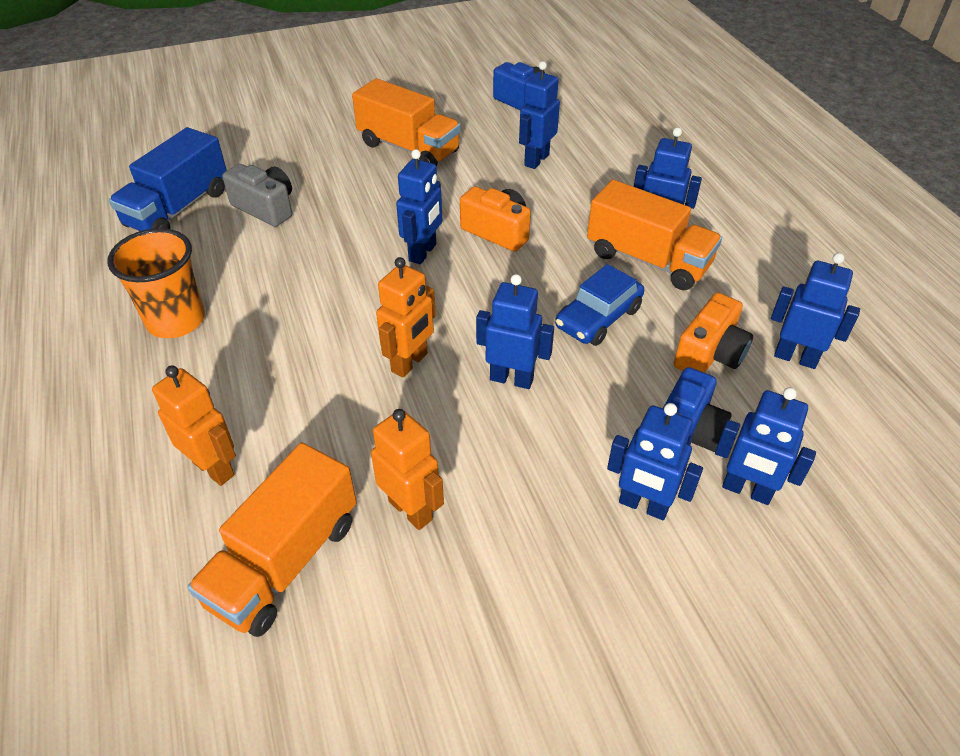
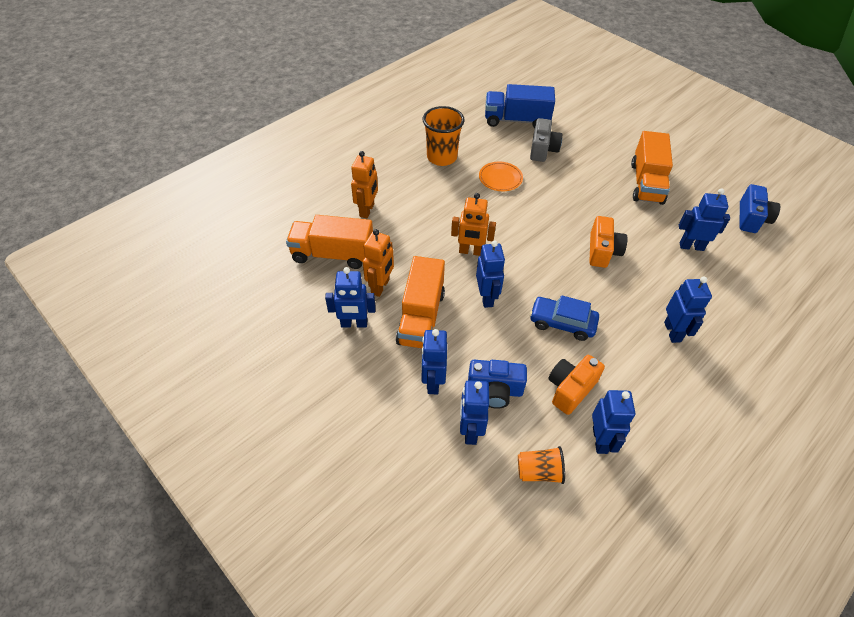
camera: 65 degrees right, 5 degrees up
(285, 273) = (500, 178): none -> orange plate
(423, 253) = (557, 225): blue robot -> blue robot (354, 324)
(648, 260) = (636, 334): orange truck -> orange truck (421, 317)
(709, 354) = (570, 389): orange camera -> orange camera turned 120 degrees clockwise
(830, 437) = (539, 471): none -> orange cup

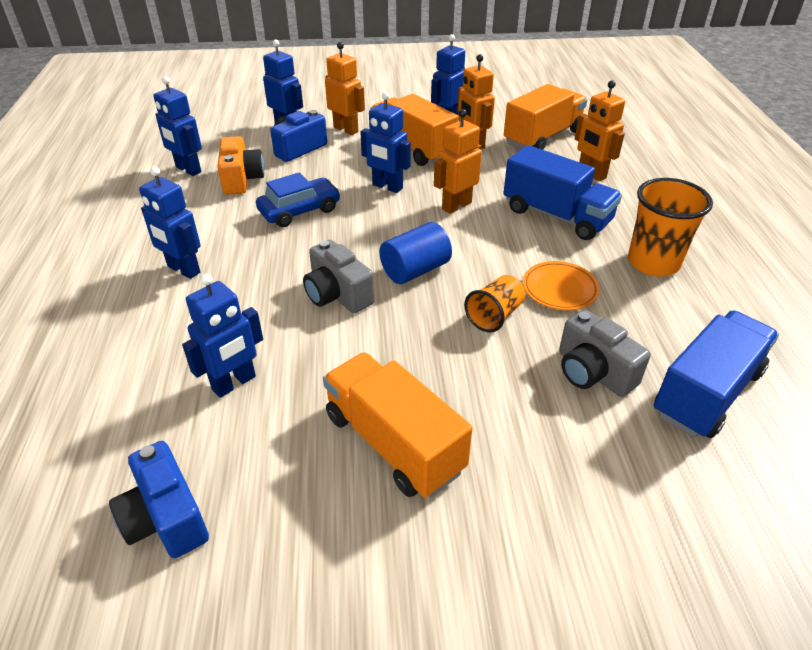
camera: 130 degrees right, 10 degrees down
(433, 382) = (346, 129): blue robot -> orange robot
(434, 205) = (556, 216): none -> blue truck
(539, 471) = (217, 137): orange cup -> orange cup (495, 316)
(549, 234) = (415, 270): none -> blue cylinder
(602, 251) = (337, 295): orange camera -> grey camera

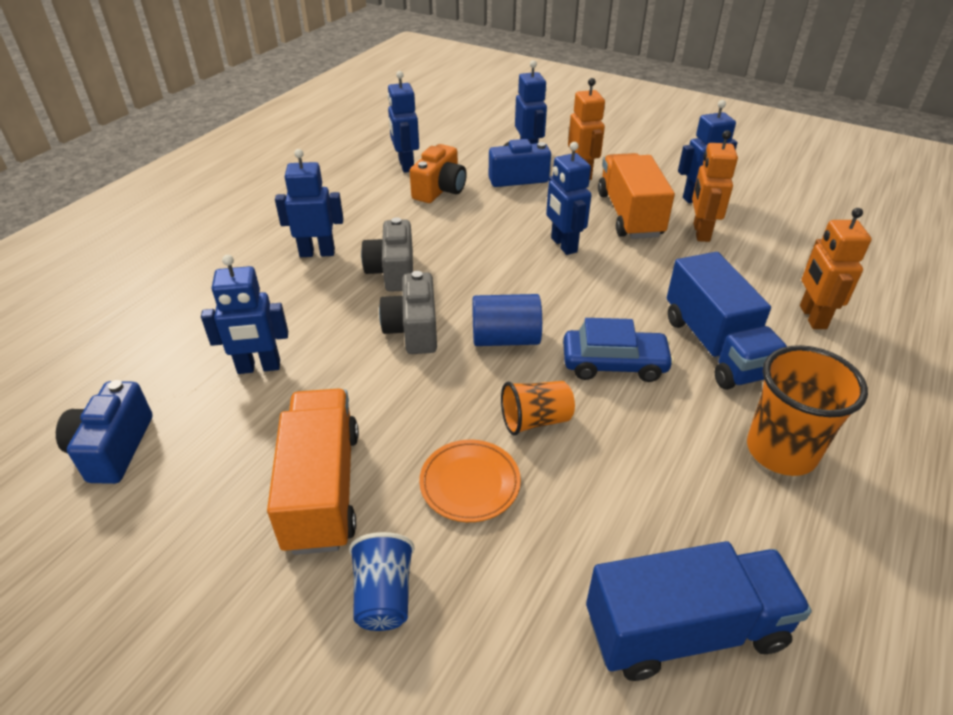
camera: 35 degrees right, 0 degrees up
(183, 270) = (317, 253): blue robot -> blue robot turned 105 degrees clockwise
(299, 211) = (459, 238): blue car -> blue car (614, 364)
(456, 206) = (614, 291): orange robot -> none
(518, 485) = (384, 595): none -> blue cup
(543, 137) = (794, 253): orange truck -> none
(559, 289) = (634, 427): orange plate -> orange plate (470, 483)
(593, 372) = (576, 531): grey camera -> grey camera (393, 272)

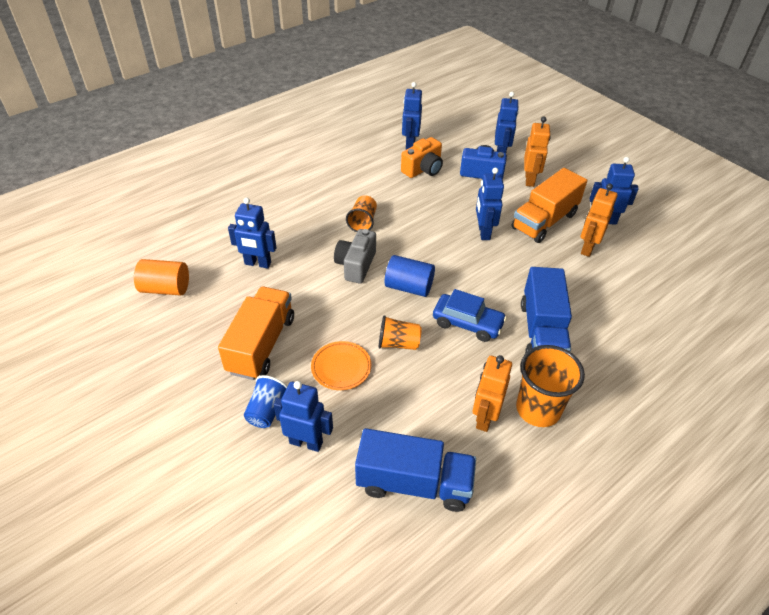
camera: 20 degrees right, 5 degrees up
(113, 448) = (165, 288): blue camera -> orange cylinder
(317, 253) = (323, 196): blue robot -> blue robot (306, 442)
(393, 272) = (363, 222): grey camera -> orange cup
(629, 215) = (544, 221): orange truck -> orange truck turned 150 degrees counterclockwise
(812, 317) = (624, 331): orange robot -> orange robot (484, 418)

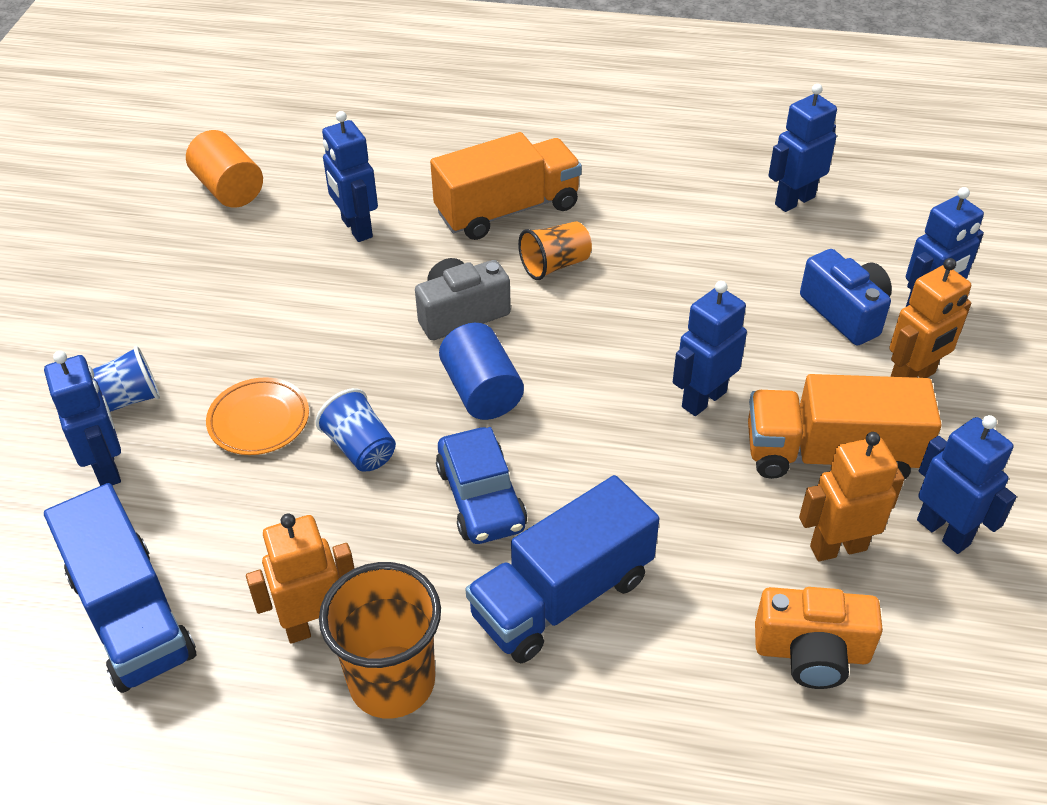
camera: 50 degrees right, 0 degrees up
(261, 345) = (223, 325): orange truck -> orange truck (507, 210)
(398, 343) = (360, 448): orange cup -> blue cup
(423, 169) = (756, 249): orange camera -> orange camera (812, 652)

